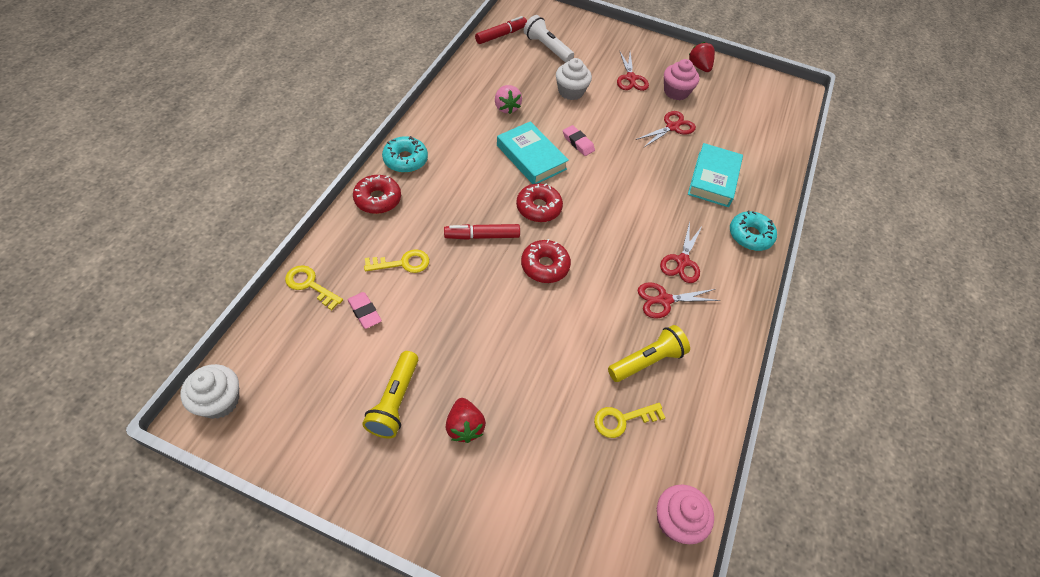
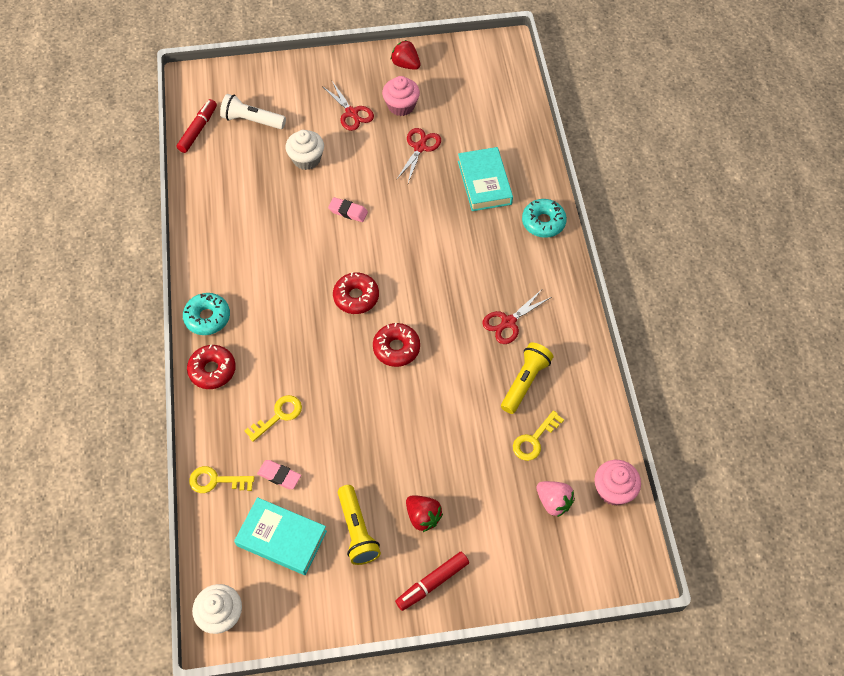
camera: 25 degrees left, 5 degrees up
(482, 236) = (327, 352): red marker -> red marker (432, 583)
(506, 107) = (259, 210): pink strawberry -> pink strawberry (553, 502)
(531, 157) = (317, 250): turquoise book -> turquoise book (282, 538)
(682, 261) = (503, 278): red scissors -> none

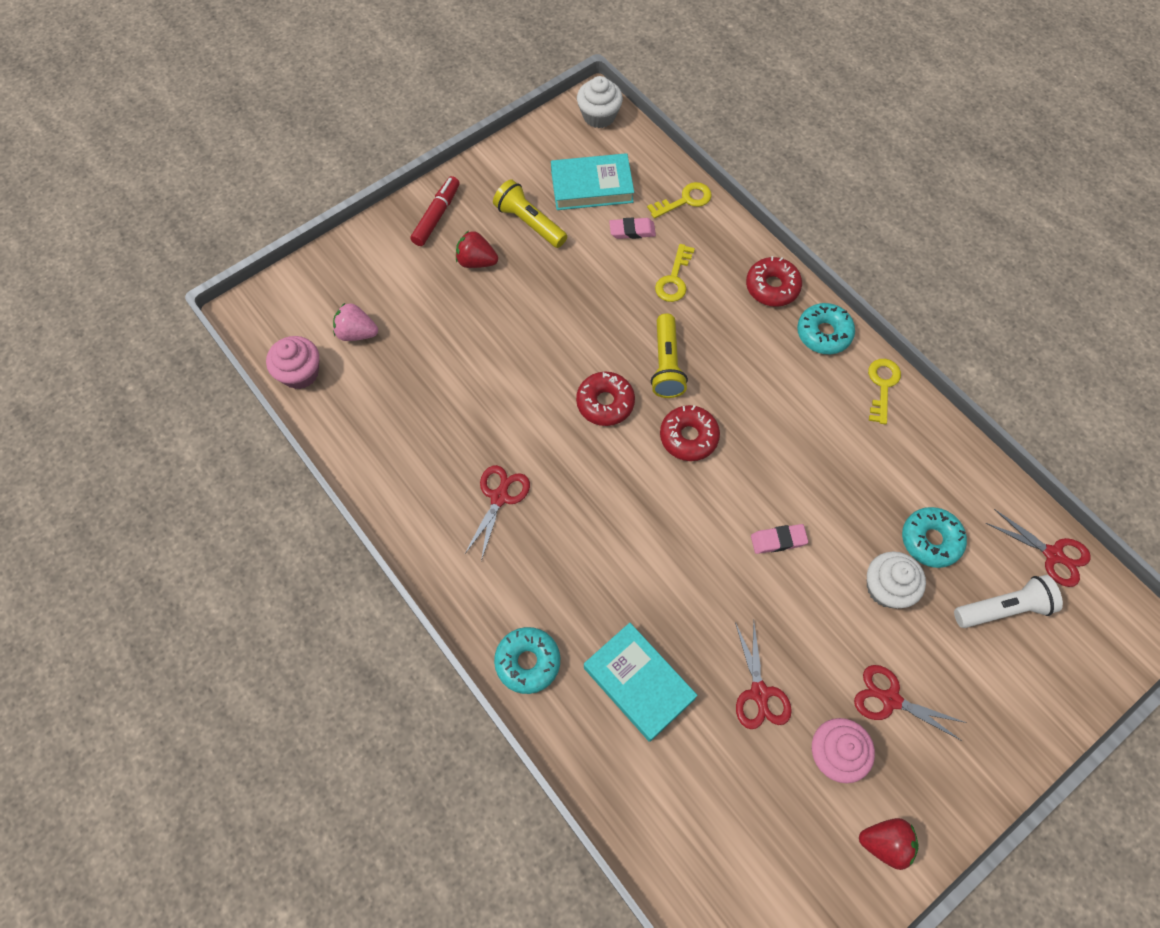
camera: 150 degrees right, 5 degrees up
(198, 130) = (1053, 554): red marker -> red scissors
(259, 169) = (930, 540): none -> turquoise donut
(525, 382) = (444, 437): yellow flashlight -> yellow flashlight (666, 364)
(534, 440) = (404, 381): yellow key -> yellow key (882, 386)

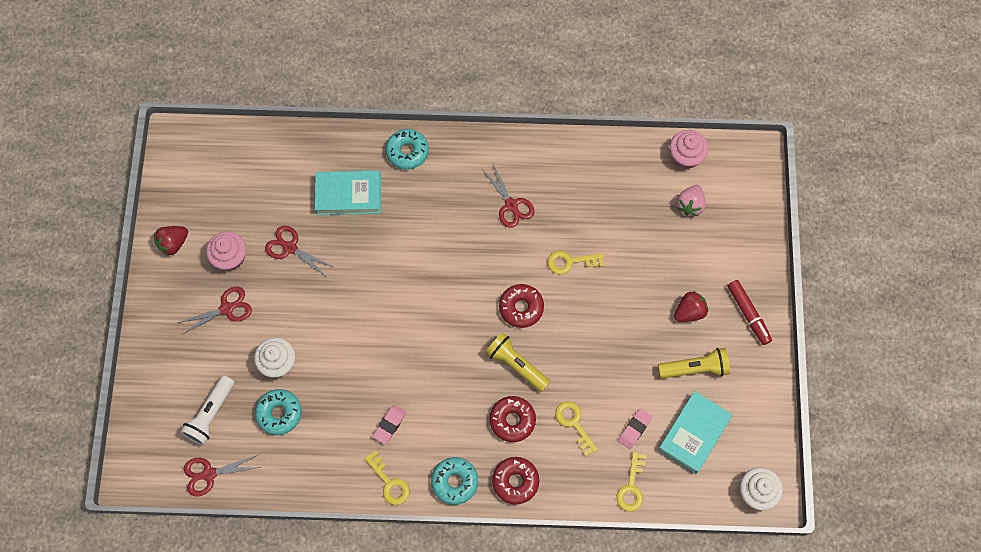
camera: 130 degrees right, 5 degrees up
(357, 333) = (690, 205): pink strawberry -> pink strawberry turned 150 degrees clockwise
(515, 394) = (570, 262): none -> yellow key
(688, 437) = (458, 336): red donut -> red donut (512, 420)
(778, 540) = (355, 330): pink eraser -> pink eraser (389, 425)

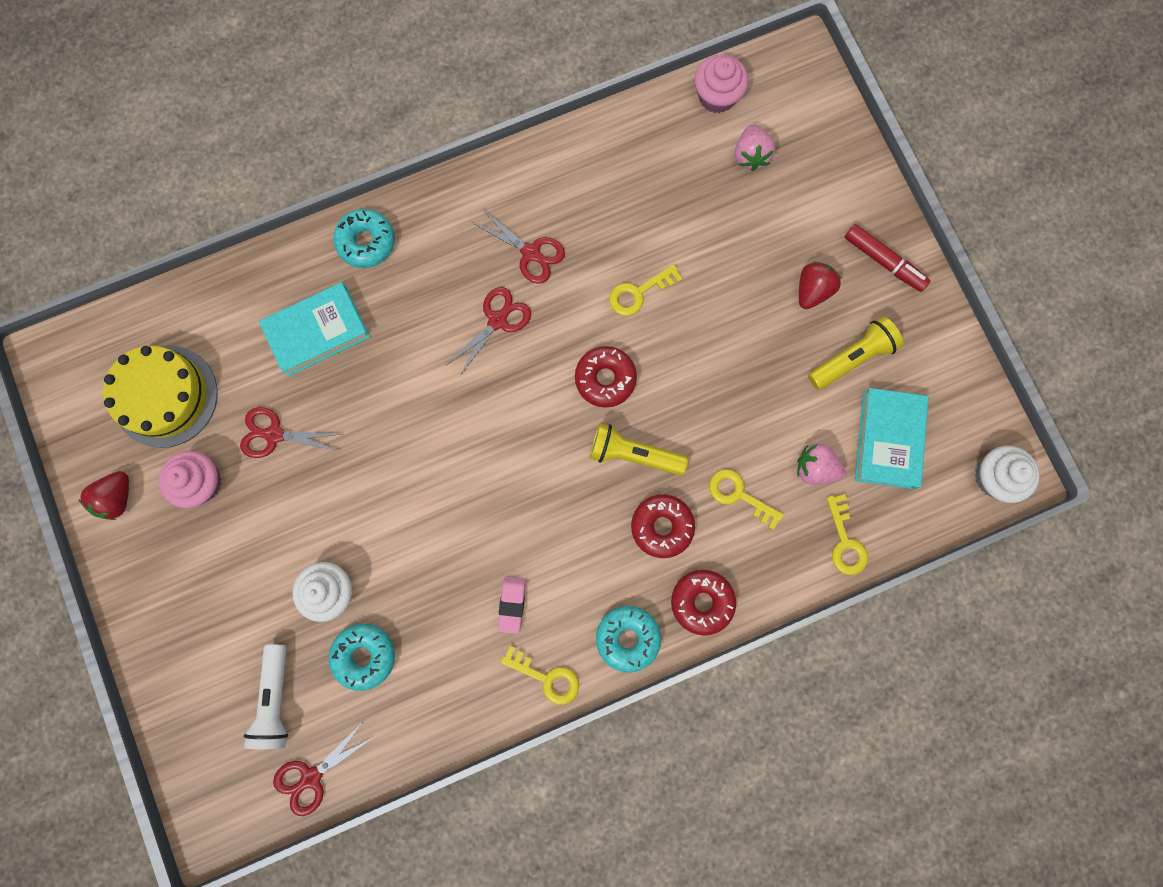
camera: 25 degrees left, 10 degrees up
(227, 308) = (230, 551): red scissors -> red scissors (497, 320)
(233, 193) = (165, 396): none -> yellow cake
(634, 429) = (815, 468): pink eraser -> pink strawberry

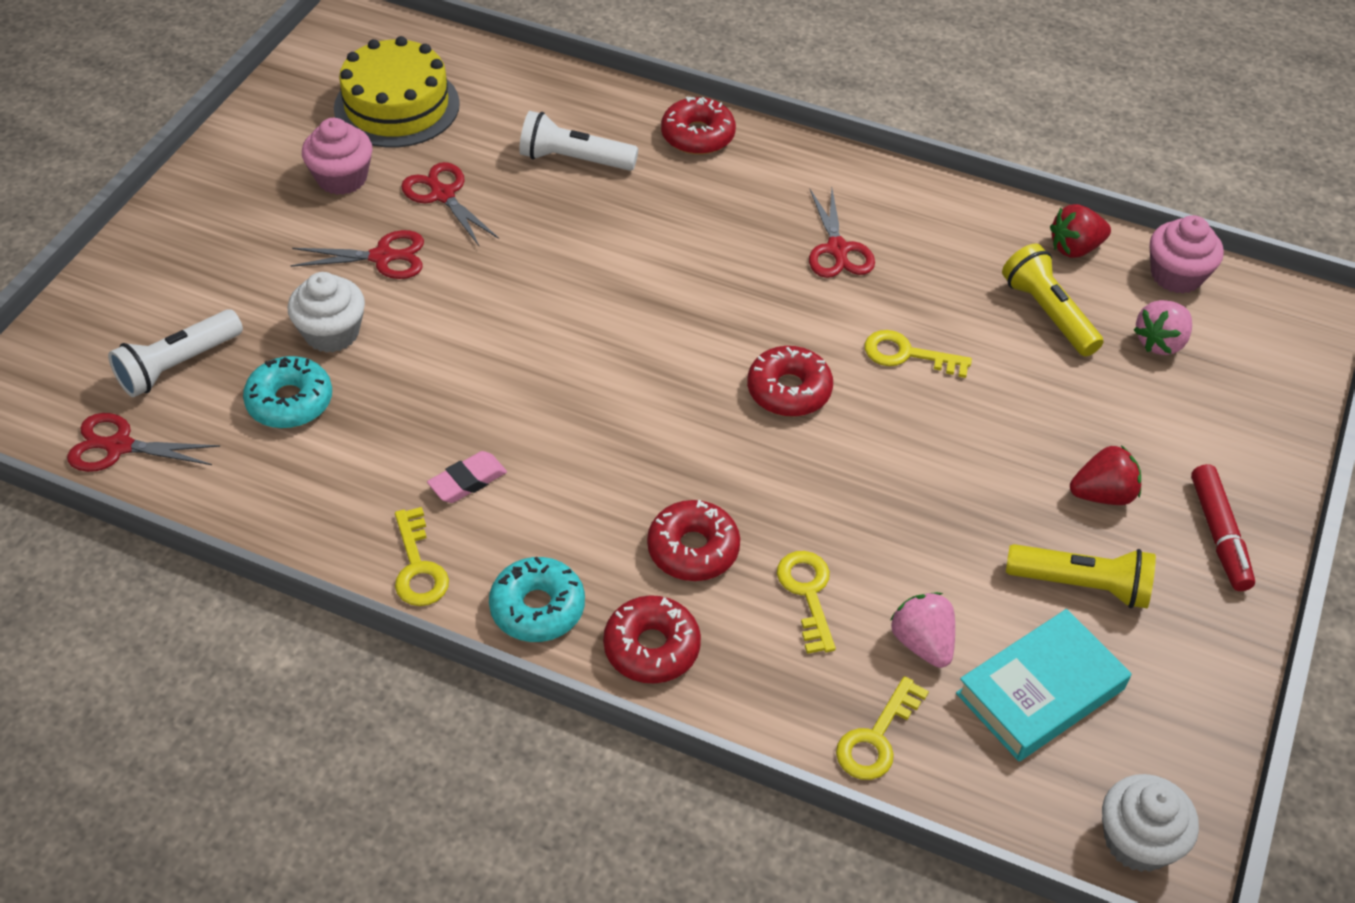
camera: 45 degrees right, 30 degrees down
(117, 498) = (267, 136): red strawberry -> red strawberry (1075, 248)
(317, 332) = (574, 159): turquoise book -> white flashlight
(366, 242) = (697, 135): turquoise donut -> red donut
(497, 320) = (742, 271): red scissors -> red scissors (382, 257)
(633, 454) = (741, 469): yellow flashlight -> yellow flashlight (1048, 313)

